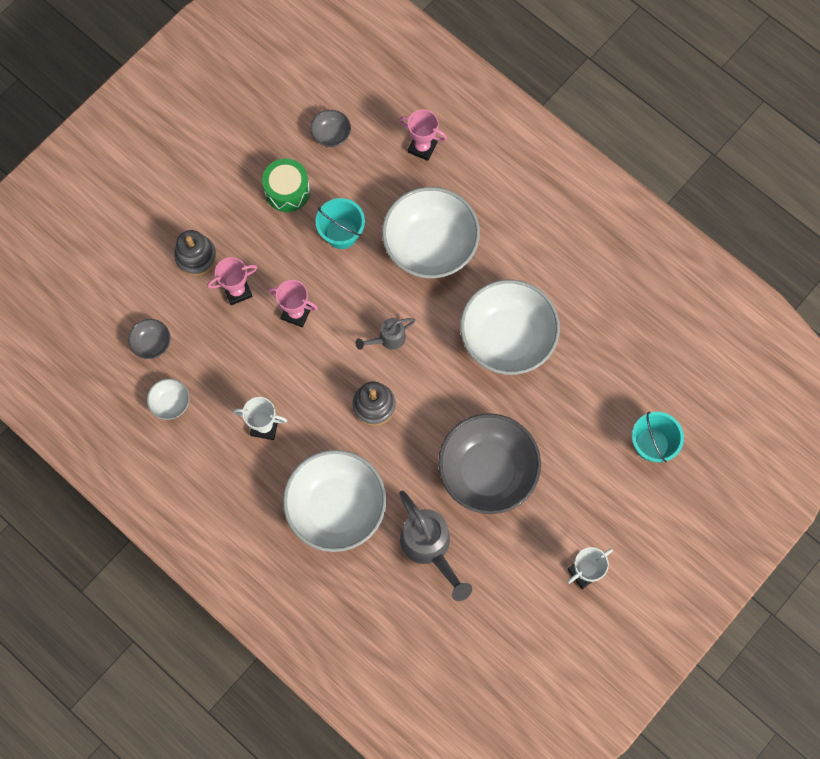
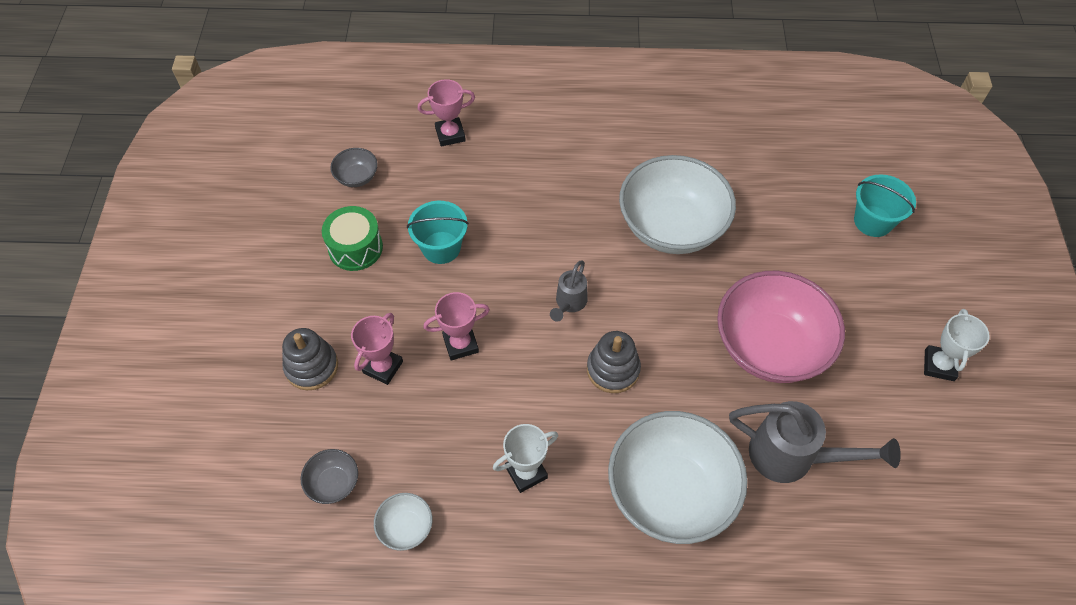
camera: 40 degrees left, 15 degrees down
(430, 245) = (532, 202): white bowl -> none
(487, 471) = (770, 347): grey bowl -> pink bowl

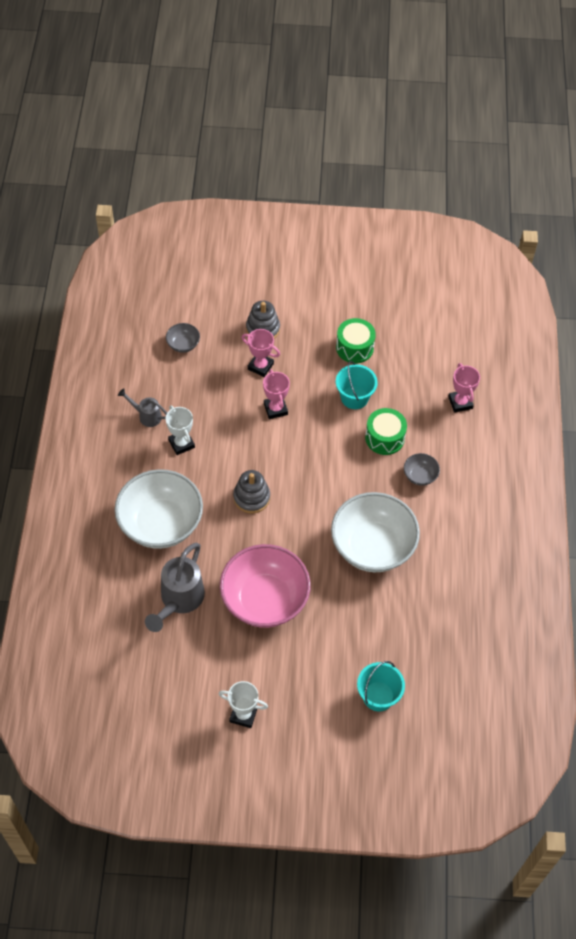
camera: 90 degrees right, 0 degrees up
(357, 177) = (417, 345): grey bowl -> grey bowl (420, 476)
(405, 527) = (152, 381): white bowl -> none
(506, 213) = (384, 438): none -> green drum
(569, 304) = (305, 474): grey watering can -> grey watering can (146, 416)

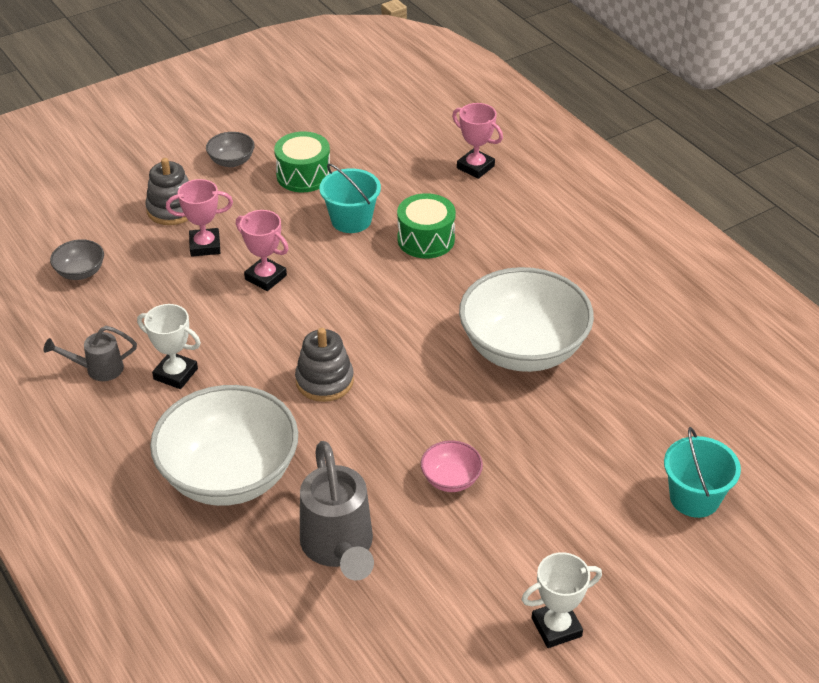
camera: 35 degrees left, 15 degrees down
(264, 599) = (451, 479): pink bowl -> pink bowl, size x0.43
(420, 476) = (503, 253): grey bowl -> grey bowl (231, 161)

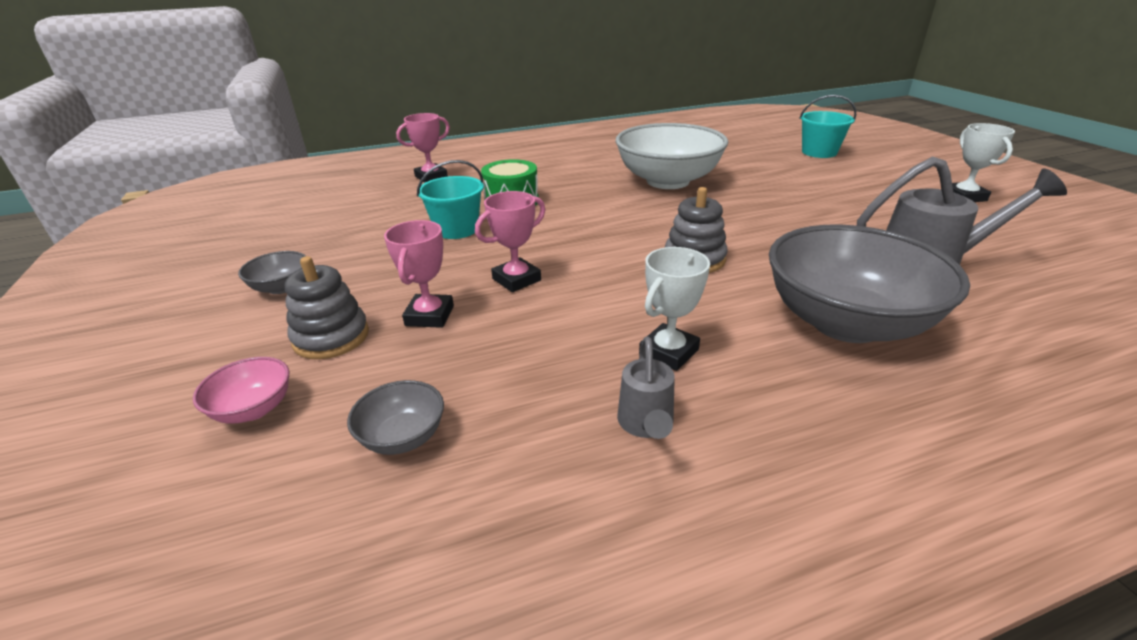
camera: 75 degrees left, 10 degrees down
(229, 475) = (846, 323): white bowl -> grey bowl
(303, 175) = (359, 247): green drum -> none
(451, 479) = (821, 216): pink bowl -> pink bowl (254, 409)

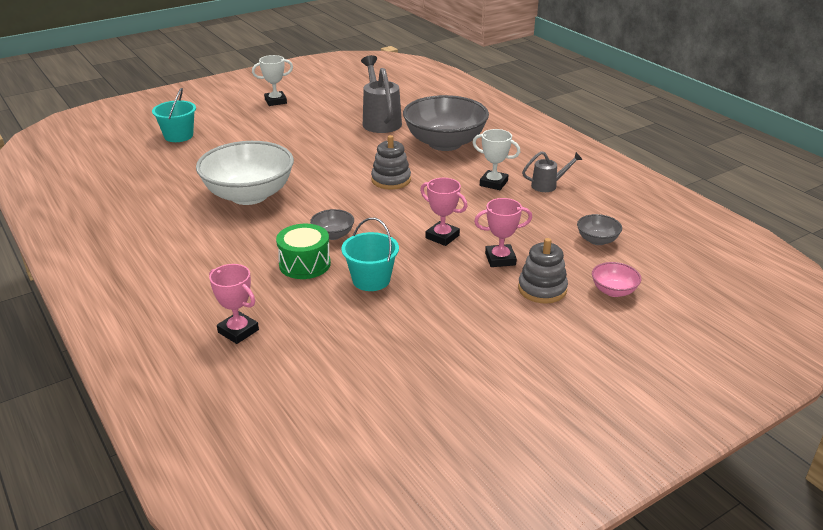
camera: 105 degrees left, 0 degrees up
(281, 287) = (499, 338): grey bowl -> grey bowl (333, 235)

